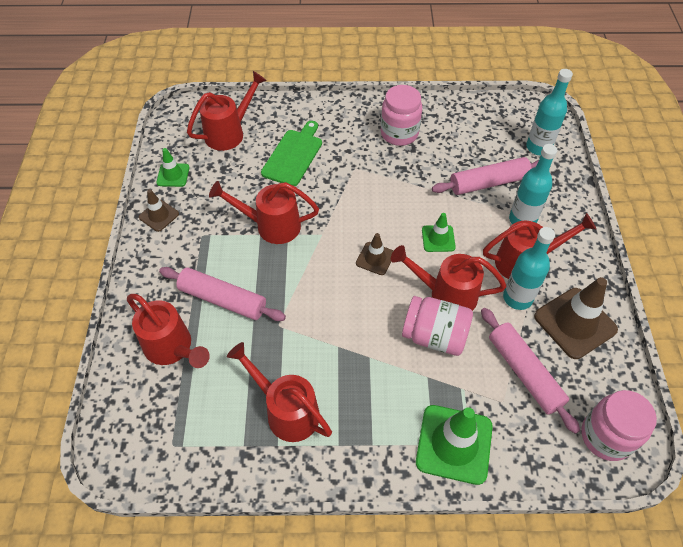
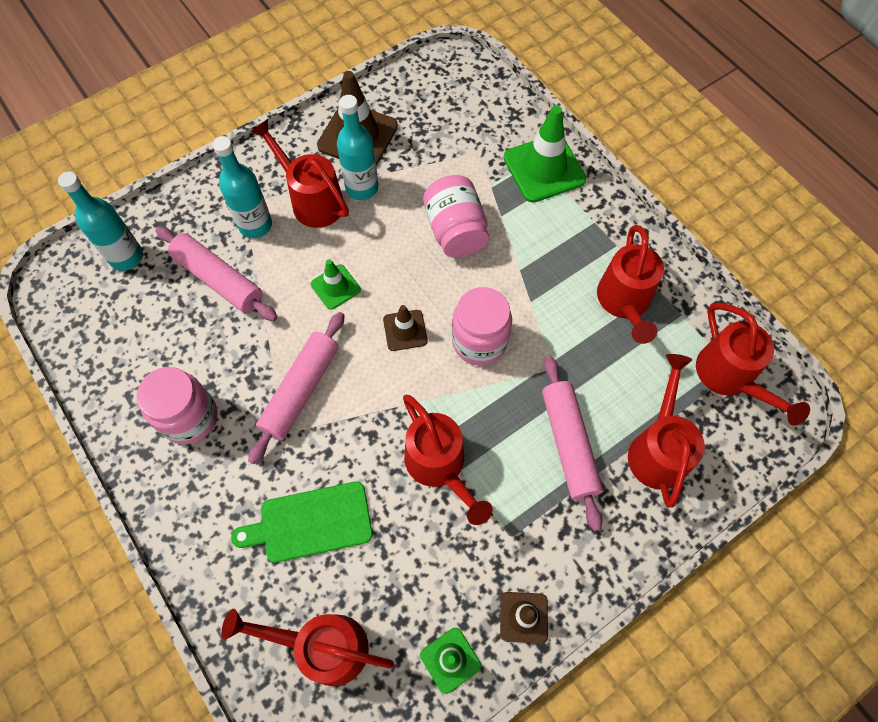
camera: 125 degrees left, 10 degrees up
(446, 294) = (402, 245): red watering can -> red watering can (730, 377)
(524, 372) = (438, 151): pink rolling pin -> pink rolling pin (300, 390)
(606, 436) = (453, 80): pink jar -> pink jar (479, 341)

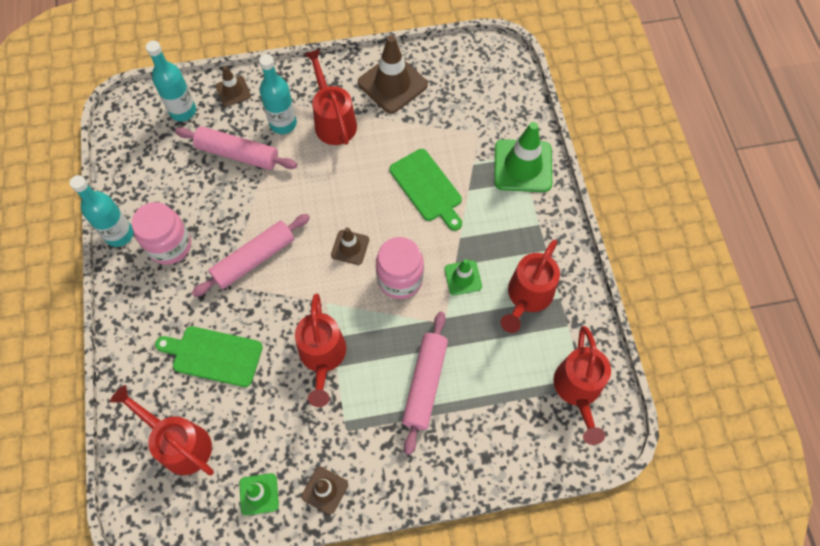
camera: 25 degrees right, 0 degrees up
(176, 212) = (233, 91): none -> brown traffic cone
(219, 279) = (238, 154): pink rolling pin -> pink rolling pin turned 45 degrees counterclockwise
(335, 287) = (317, 194): green traffic cone -> green traffic cone (463, 278)
(362, 188) = (374, 126): turquoise bottle -> turquoise bottle (119, 234)
(455, 231) = (427, 188): pink jar -> green cutting board
(658, 449) = (490, 418): red watering can -> none

